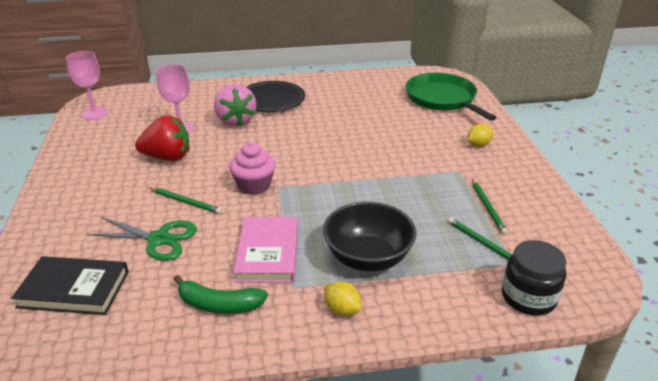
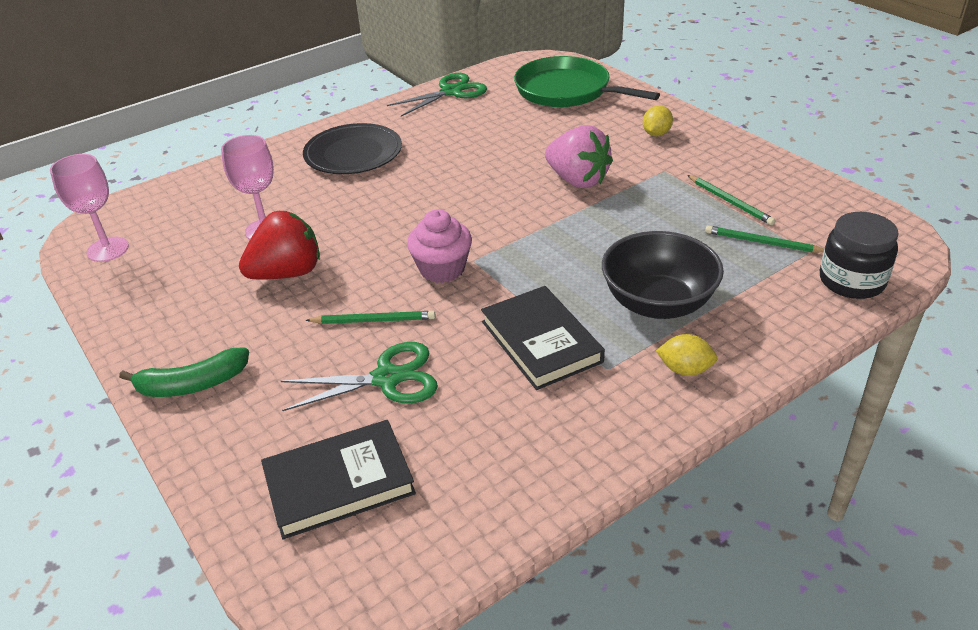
camera: 25 degrees left, 5 degrees up
(219, 304) = (543, 422): green banana -> green banana (192, 384)
(235, 121) = (332, 195): pink strawberry -> pink strawberry (577, 180)
(268, 253) = (541, 342): pink book -> black book
(366, 79) = (451, 92): none -> green scissors

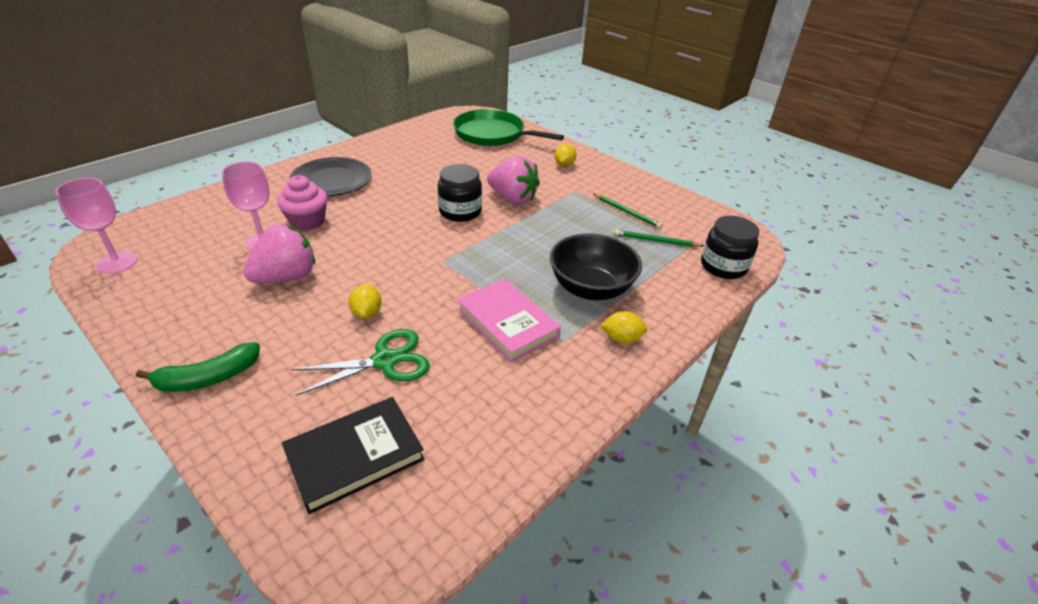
camera: 15 degrees left, 0 degrees up
(287, 273) = (286, 277): red strawberry -> pink strawberry
(374, 320) = (367, 313): green pencil -> yellow lemon
(442, 269) = (418, 269): pink cupcake -> pink cupcake (307, 221)
(451, 92) = (405, 134): green scissors -> none
(506, 197) = (460, 211): none -> black jar
(541, 342) = (507, 323): black book -> pink book

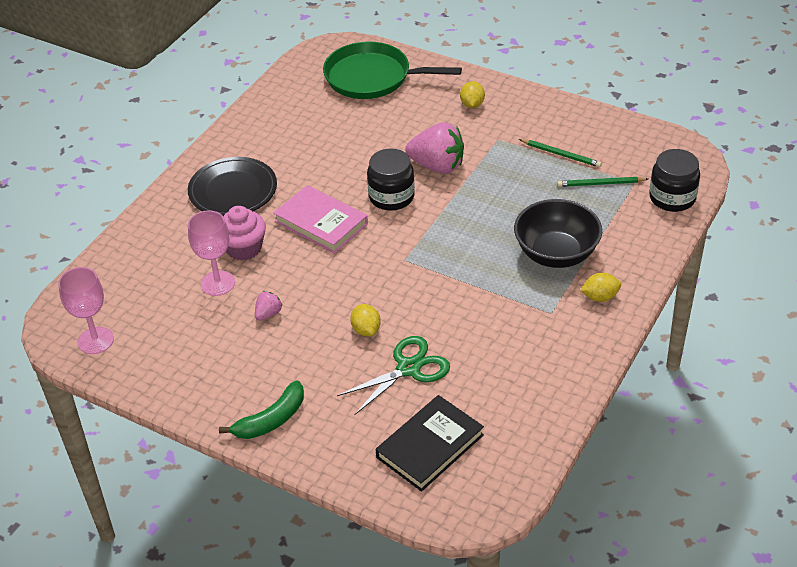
camera: 10 degrees left, 5 degrees up
(286, 277) = (268, 314): pink strawberry -> pink strawberry, size x0.47
(507, 323) = (495, 308): pink book -> pink book (321, 223)

